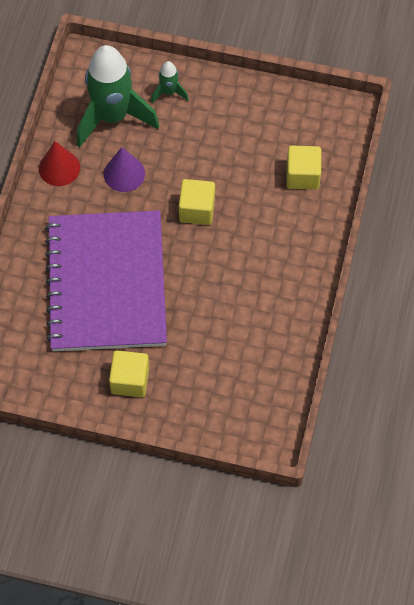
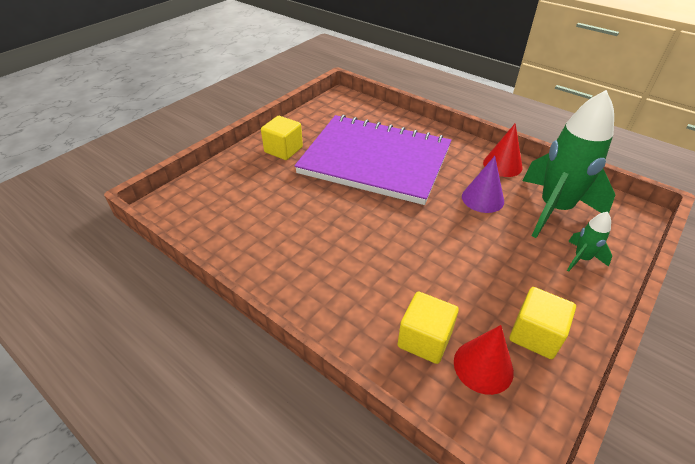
camera: 115 degrees right, 20 degrees down
(197, 210) = (420, 233): yellow cube -> yellow cube (535, 335)
(304, 137) = (483, 366): none -> red cone

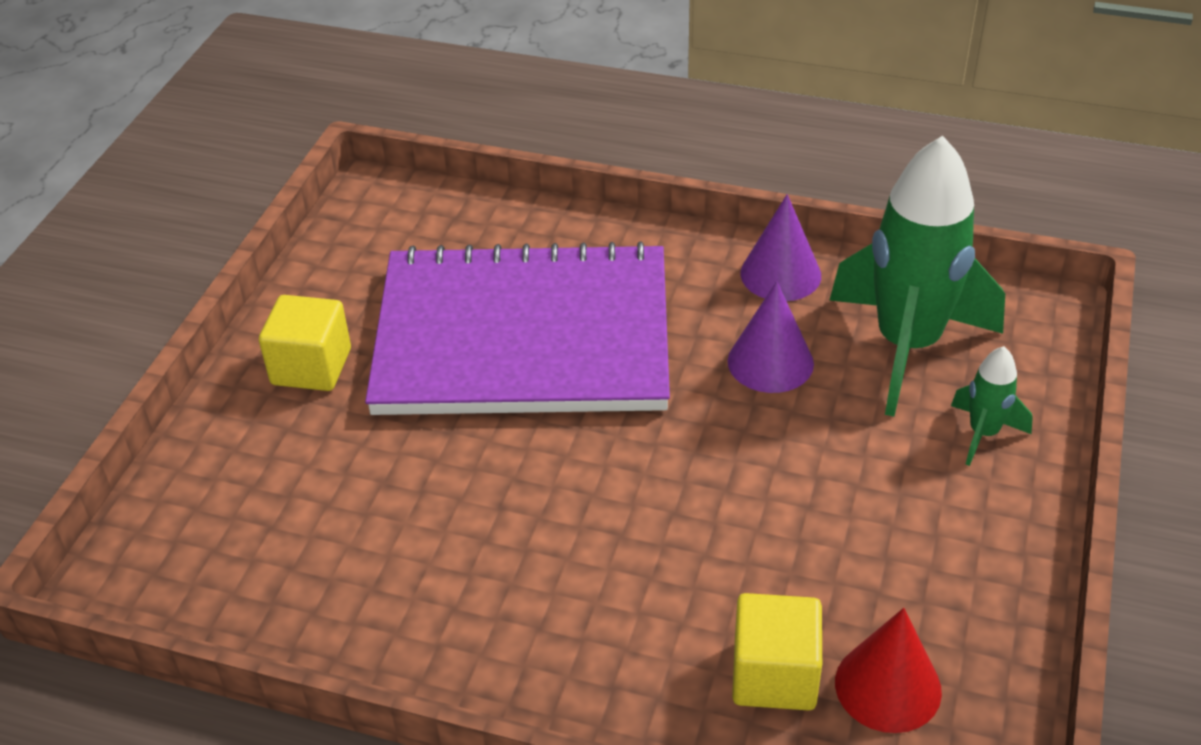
camera: 20 degrees left, 0 degrees up
(502, 165) = (780, 274): red cone -> purple cone
(535, 335) = (951, 602): yellow cube -> none

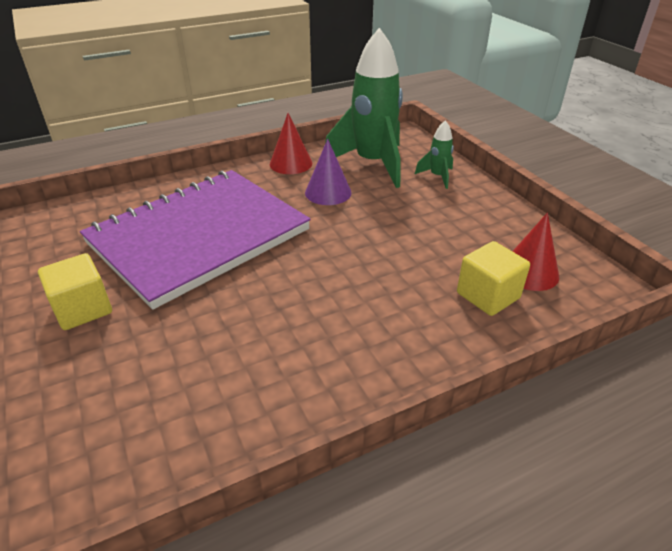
camera: 45 degrees left, 5 degrees down
(780, 274) = (291, 163): purple cone -> red cone

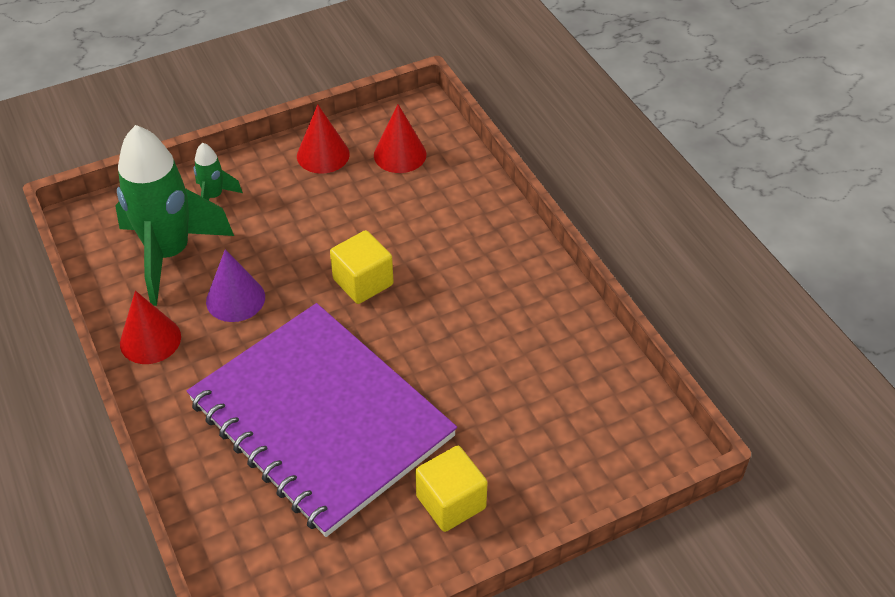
camera: 90 degrees left, 10 degrees up
(488, 295) = (432, 187): yellow cube -> yellow cube (363, 282)
(508, 225) = (323, 155): none -> red cone

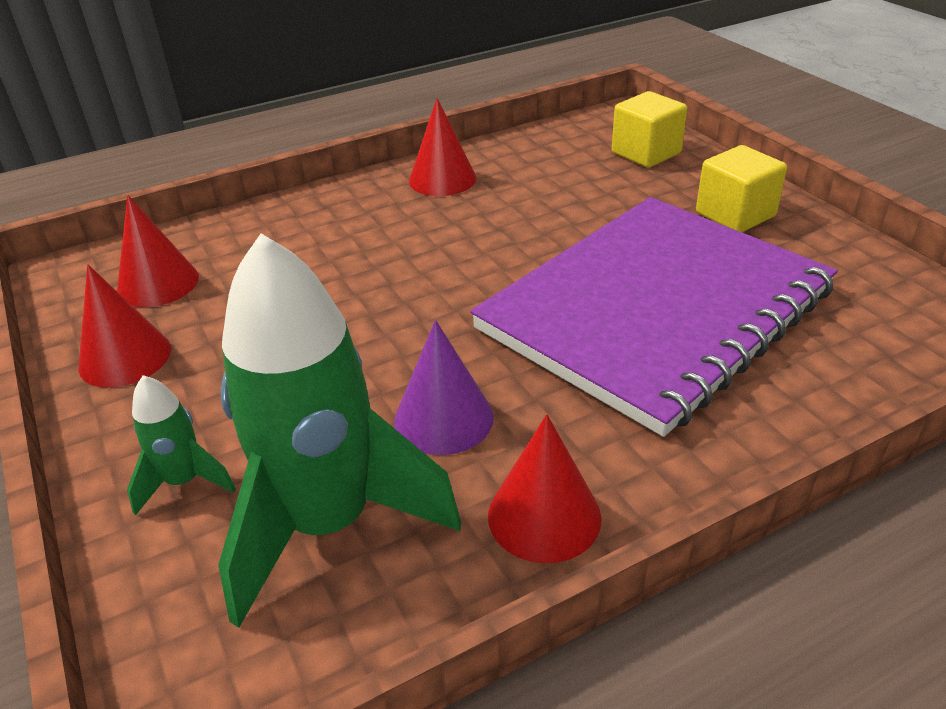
camera: 90 degrees left, 10 degrees down
(363, 282) = (411, 296): yellow cube -> yellow cube (646, 153)
(534, 299) = (442, 179): none -> red cone

